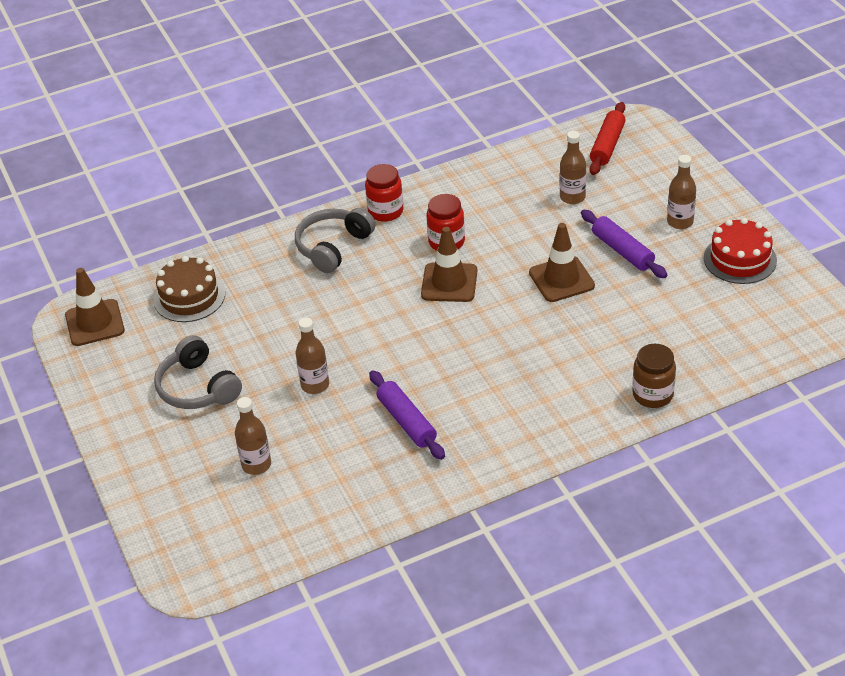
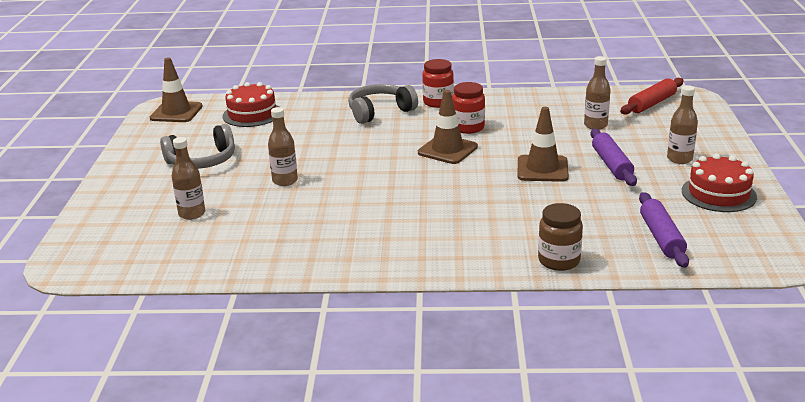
camera: 25 degrees right, 15 degrees down
(189, 297) = (252, 114): brown cake -> red cake
(198, 387) = (202, 161): grey headphones -> grey headphones turned 105 degrees counterclockwise
(407, 421) = (331, 220): purple rolling pin -> purple rolling pin (661, 237)

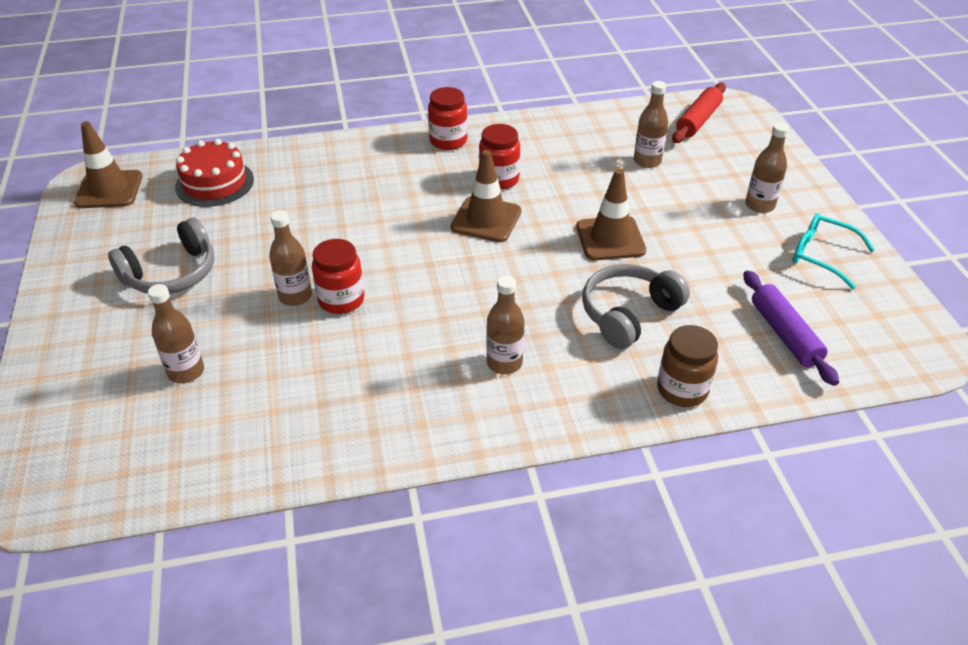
camera: 15 degrees left, 15 degrees up
(317, 186) = (341, 300): none -> red jar
(380, 112) = (381, 163): grey headphones -> grey headphones (629, 314)
(425, 232) = (504, 363): none -> brown bottle
(612, 164) = (687, 222): purple rolling pin -> none
(718, 194) = (821, 256): red cake -> turquoise glasses

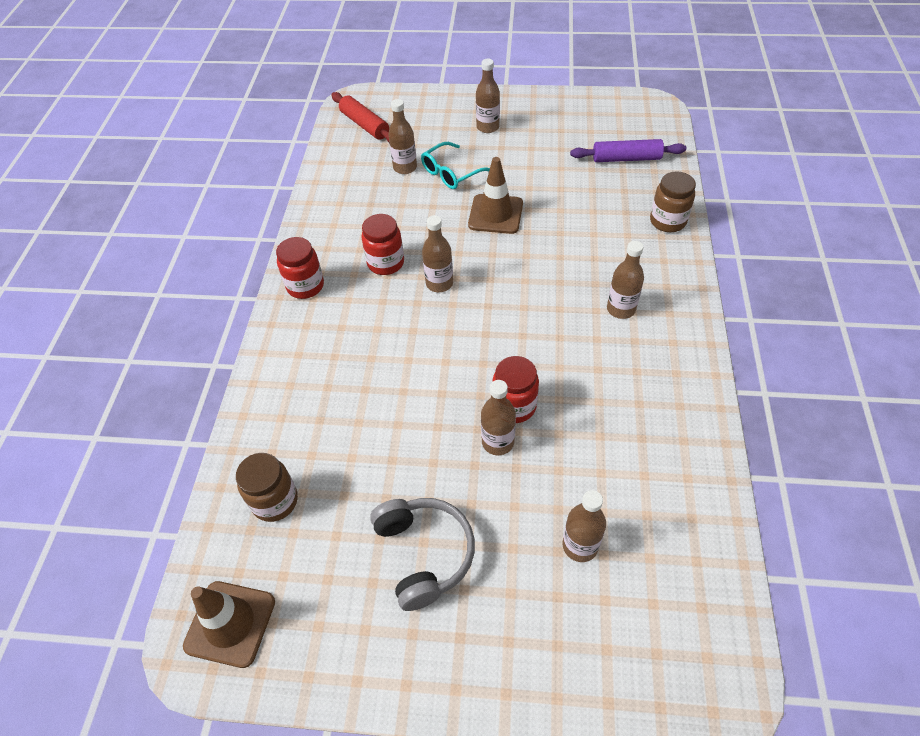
camera: 70 degrees left, 10 degrees up
(214, 183) = (275, 501): red cake -> brown jar
(486, 219) = (439, 283): brown traffic cone -> brown bottle
(629, 314) = (585, 227): grey headphones -> none
(821, 256) = (554, 117): turquoise glasses -> turquoise glasses (451, 173)

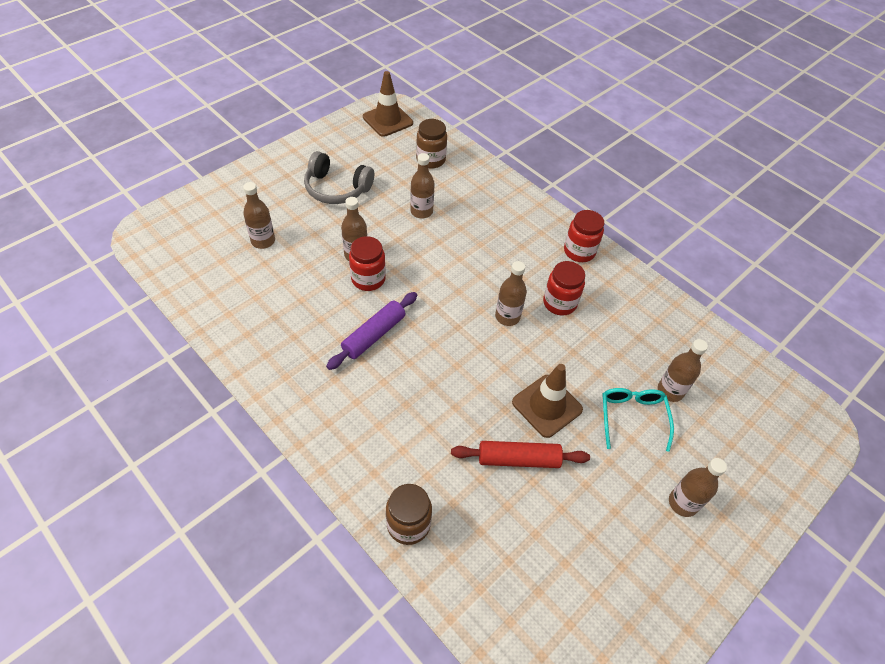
camera: 125 degrees right, 0 degrees up
(364, 125) = (767, 406): red rolling pin -> red rolling pin (518, 459)
(621, 309) = (366, 397): brown bottle -> brown bottle (421, 211)
(626, 158) = (521, 582): purple rolling pin -> purple rolling pin (374, 335)

